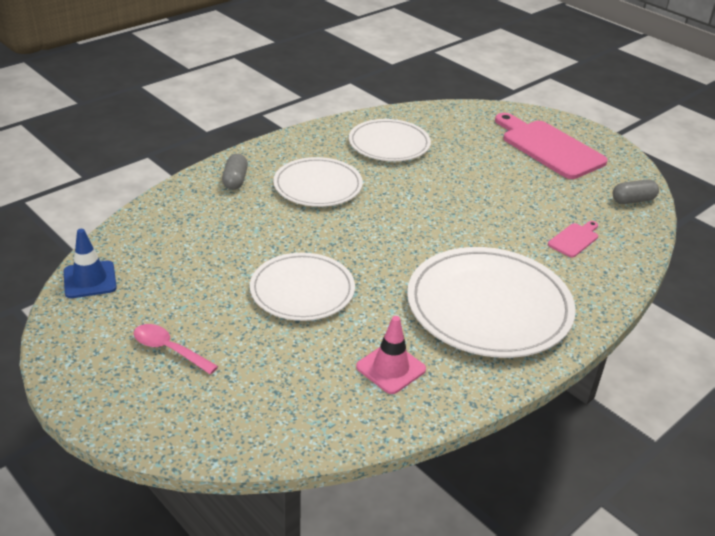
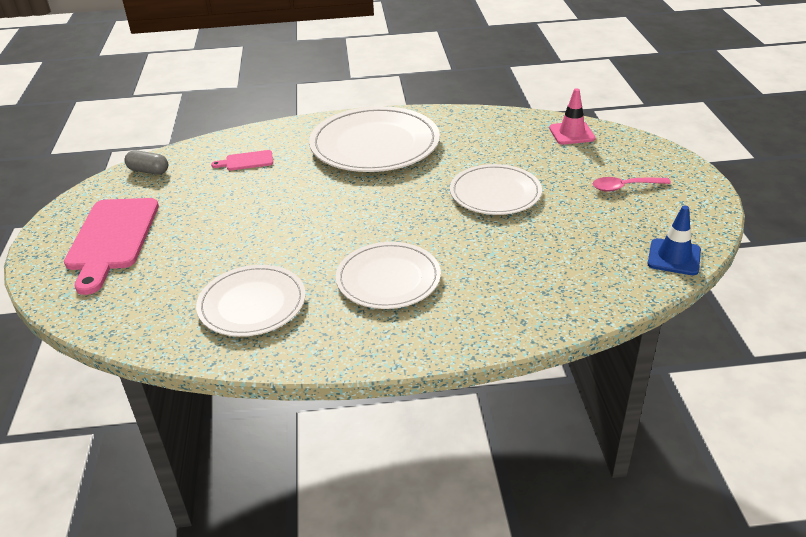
camera: 140 degrees left, 0 degrees up
(169, 349) = (624, 187): pink spoon -> pink spoon turned 105 degrees clockwise
(235, 180) = (468, 318): grey capsule -> none
(391, 368) = (480, 136): pink traffic cone -> pink traffic cone (571, 133)

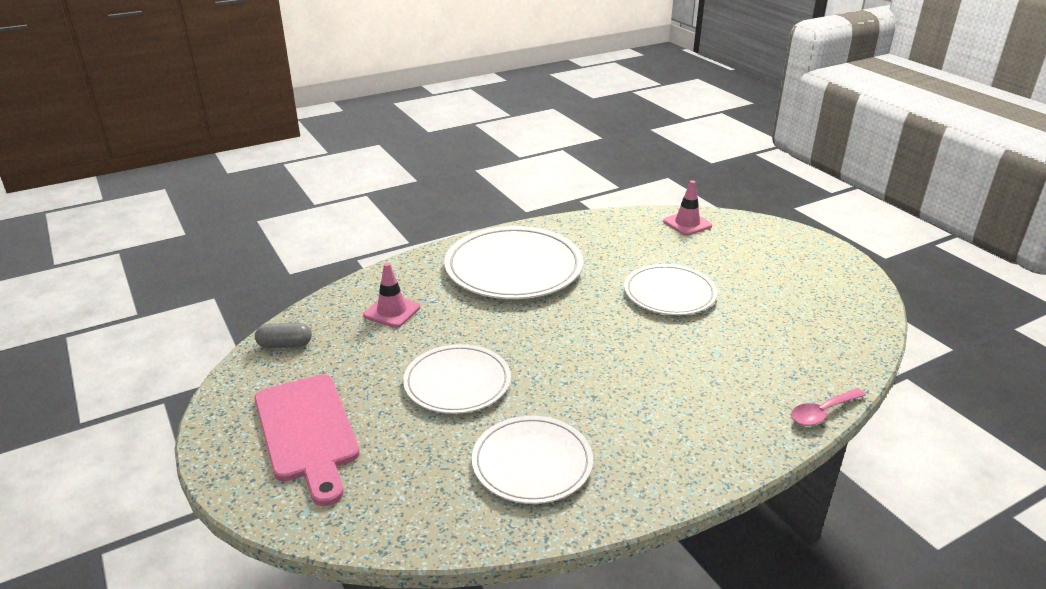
camera: 25 degrees left, 5 degrees down
(246, 161) = (392, 311): pink cutting board -> pink traffic cone
(388, 279) = (645, 400): white plate -> white plate (457, 382)
(624, 187) = (773, 265): pink spoon -> pink spoon (822, 412)
(674, 257) = (866, 319): blue traffic cone -> none

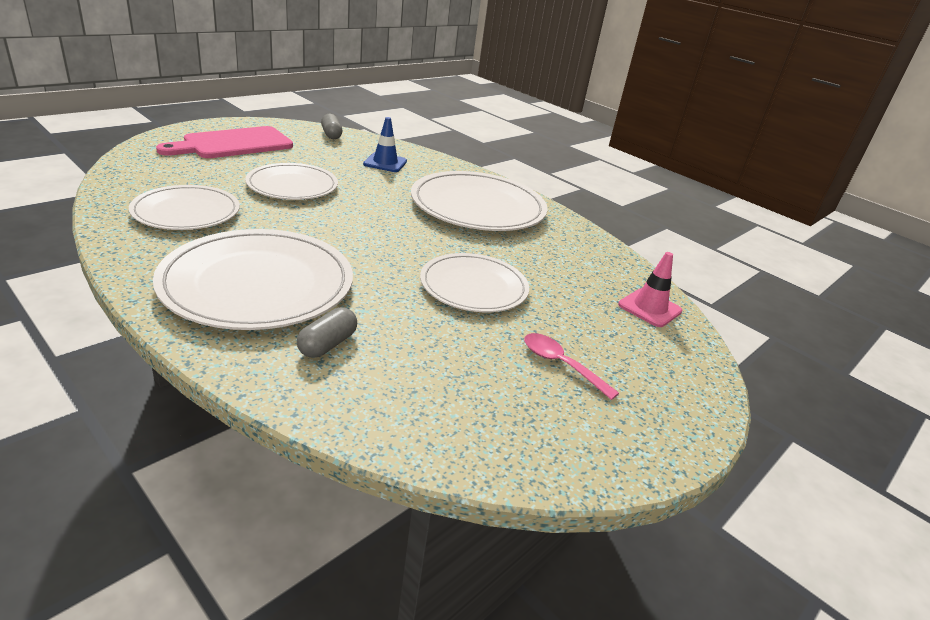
camera: 70 degrees right, 0 degrees up
(392, 311) = (385, 163): pink traffic cone -> blue traffic cone
(685, 408) = (258, 284): none -> white plate
(770, 372) = (327, 344): none -> grey capsule
(822, 412) = (247, 377): pink spoon -> pink spoon (561, 364)

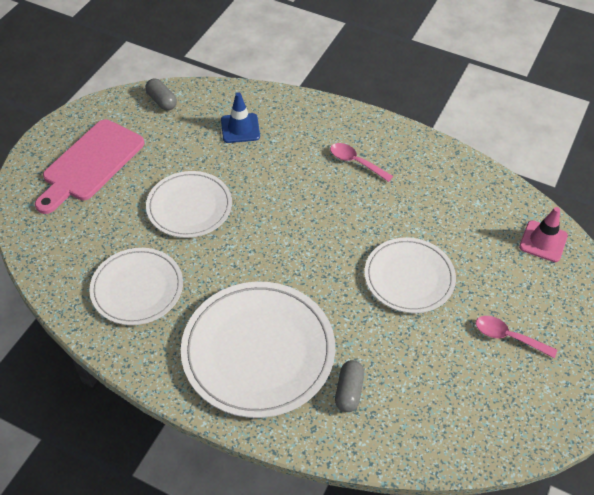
camera: 15 degrees left, 20 degrees up
(478, 206) = (356, 162): white plate -> pink spoon

